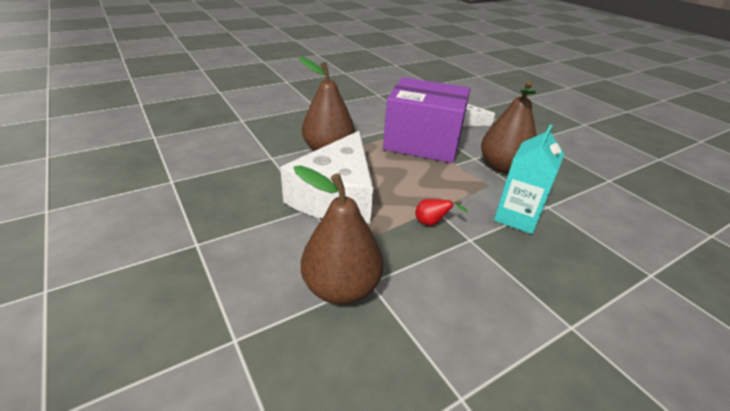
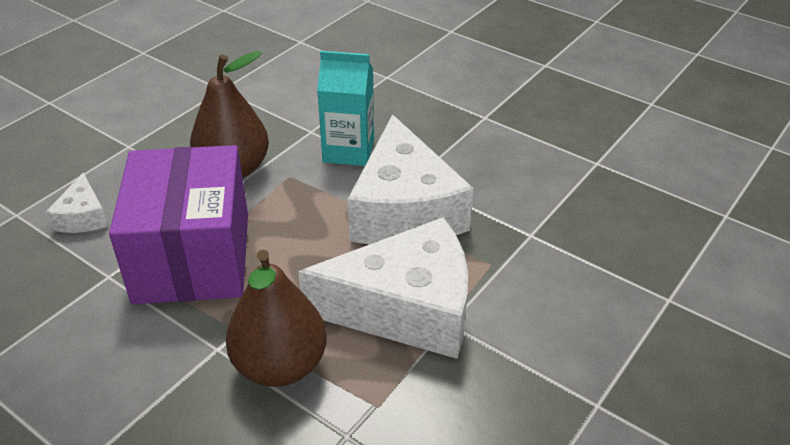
camera: 110 degrees left, 5 degrees up
(341, 288) = (555, 251): brown pear -> none
(432, 223) = (404, 210): red pear -> white cheese

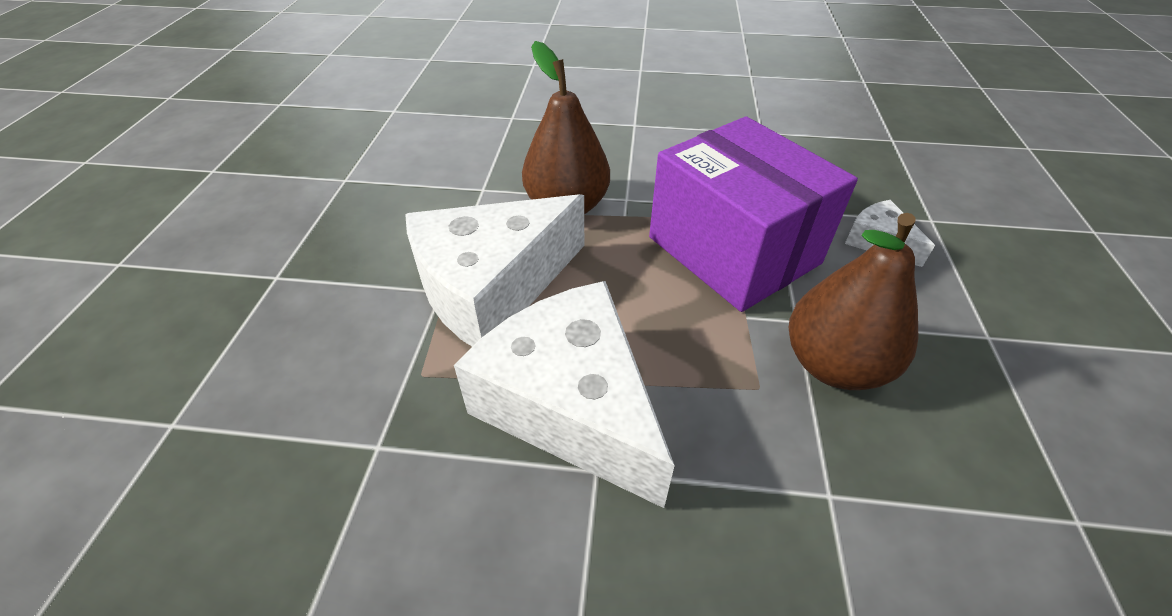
camera: 150 degrees right, 5 degrees up
(348, 151) = (734, 480): turquoise carton -> none

